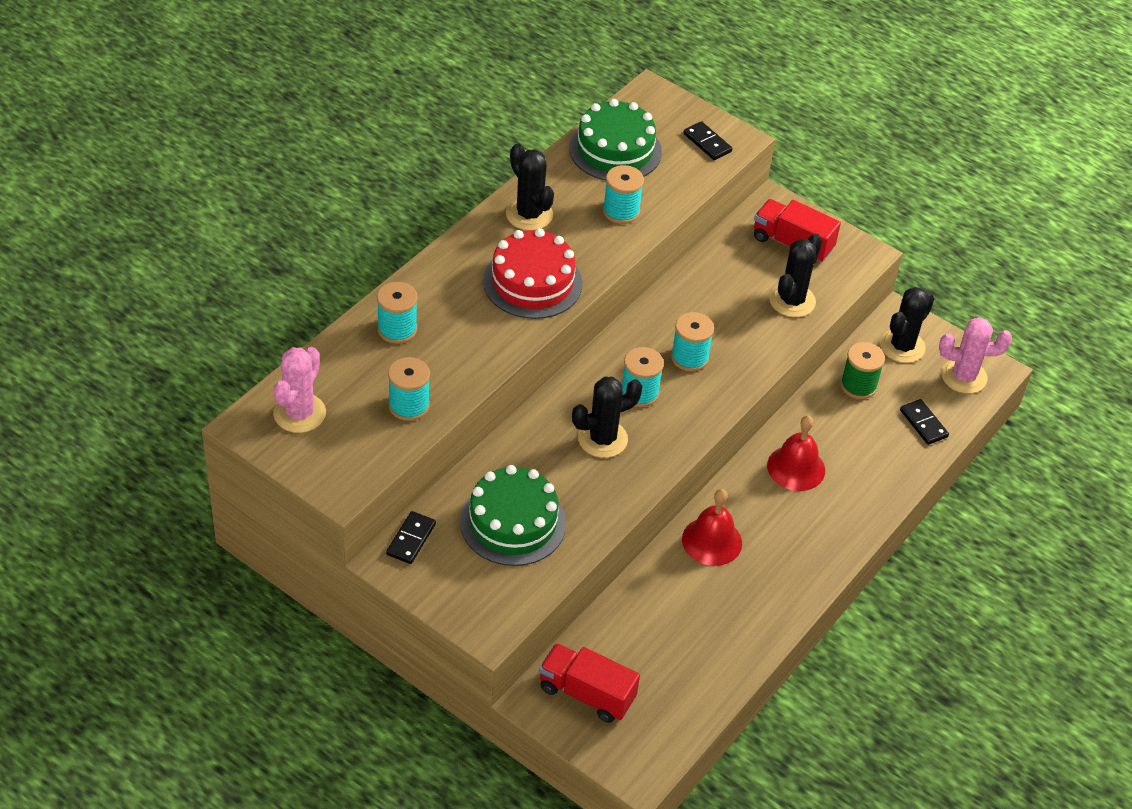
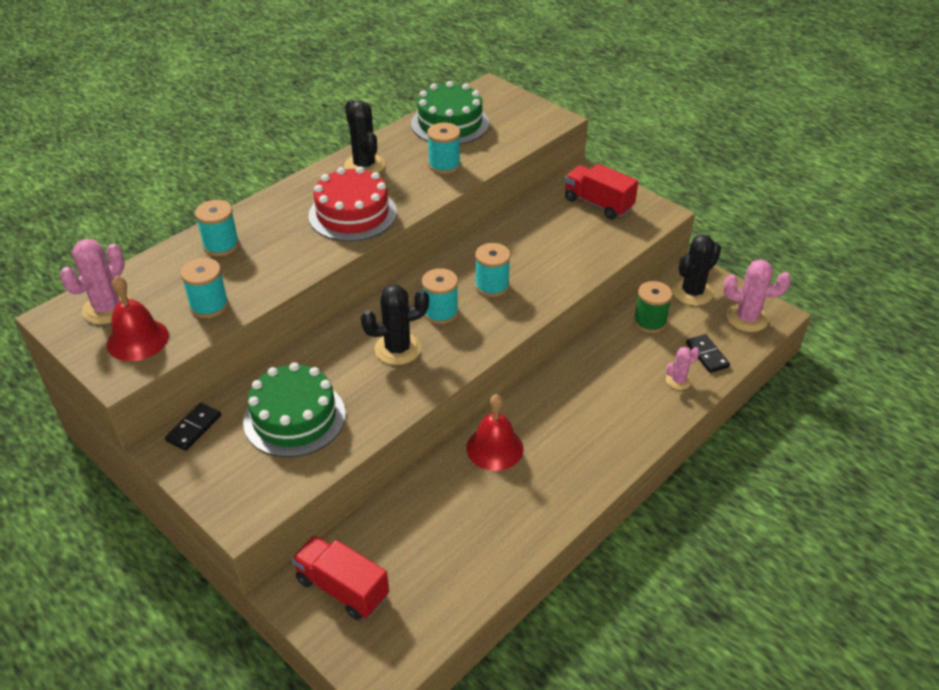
camera: 10 degrees right, 5 degrees down
(707, 143) = (529, 120): black domino -> none
(792, 301) = (591, 245): black cactus -> none
(796, 468) = (584, 387): red bell -> red bell (137, 339)
(895, 455) = (678, 380): none -> pink cactus

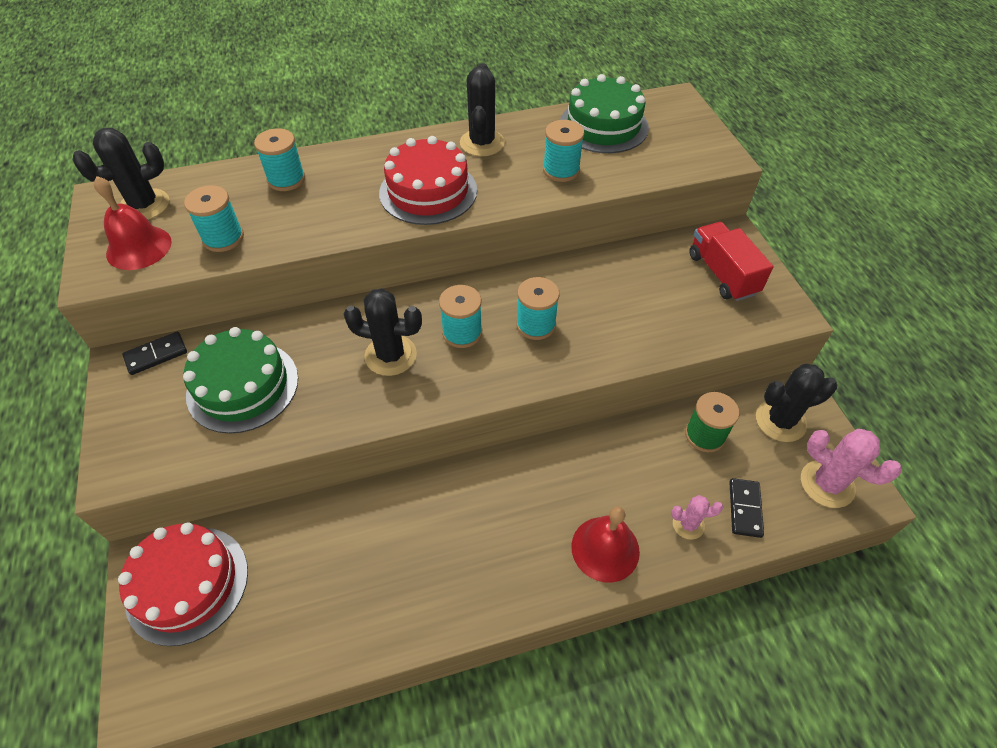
camera: 30 degrees right, 10 degrees up
(107, 308) = (144, 205): pink cactus -> black cactus
(342, 588) = (187, 584): red truck -> red cake
(495, 448) = (436, 505): red bell -> red bell (605, 548)

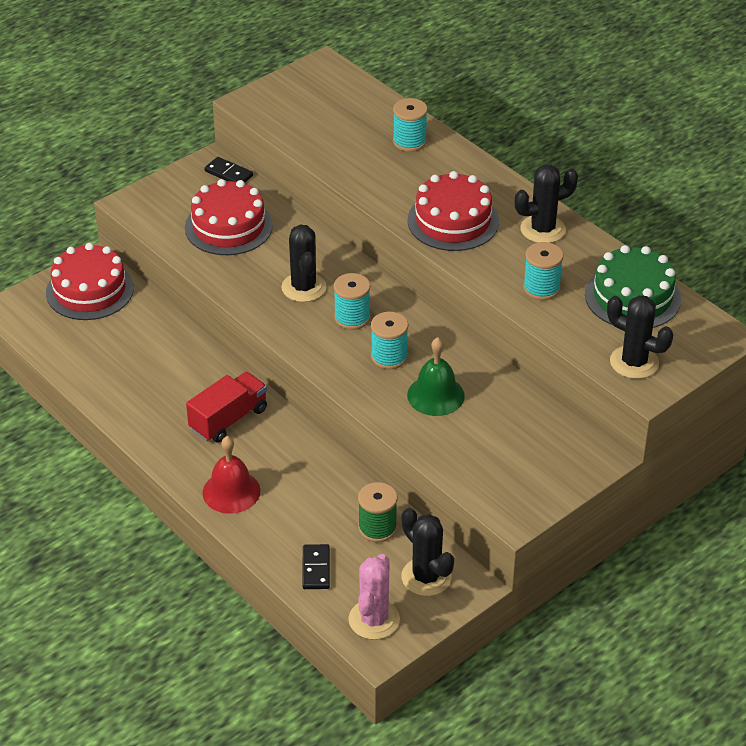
camera: 65 degrees right, 10 degrees down
(139, 247) = (286, 107): red bell -> none
(144, 205) = (329, 88): black cactus -> black cactus (634, 362)
(223, 238) = (323, 140): turquoise spool -> none
(243, 386) = (228, 226): green cake -> red cake
(607, 310) = (435, 395): none -> green bell
(688, 524) = (280, 536): pink cactus -> none
(722, 274) = (536, 460): red truck -> red truck (228, 419)
(745, 509) = (316, 568): black domino -> black domino turned 75 degrees counterclockwise

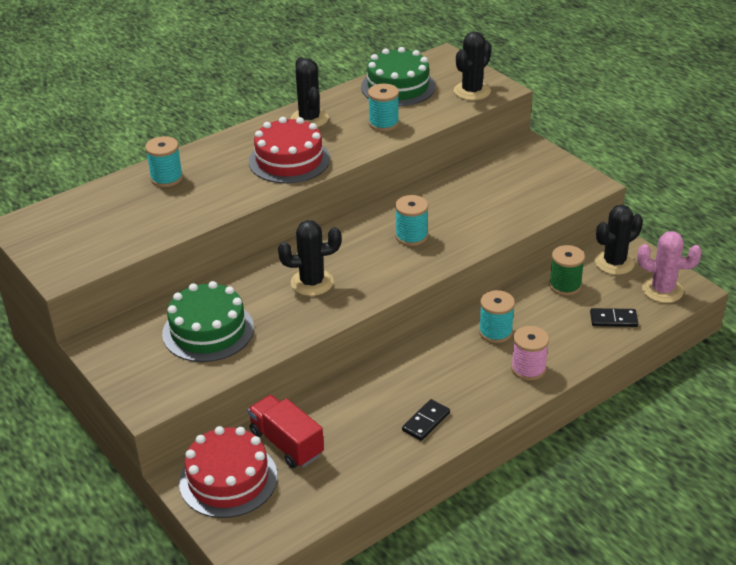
camera: 85 degrees left, 5 degrees down
(228, 174) = (119, 331): black domino -> black domino (426, 422)
(228, 226) = (208, 330): red cake -> green cake
(228, 419) = (435, 371): red truck -> red truck (286, 443)
(231, 491) = (528, 369): red bell -> pink spool
(352, 318) = (358, 255): turquoise spool -> turquoise spool (495, 332)
(435, 395) = (460, 214): green bell -> none

